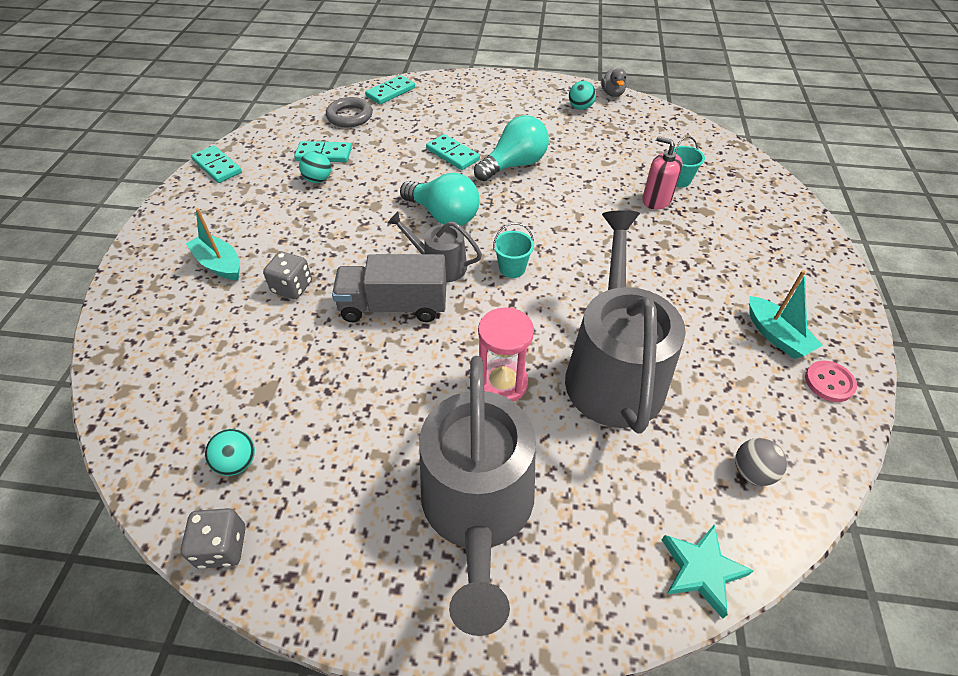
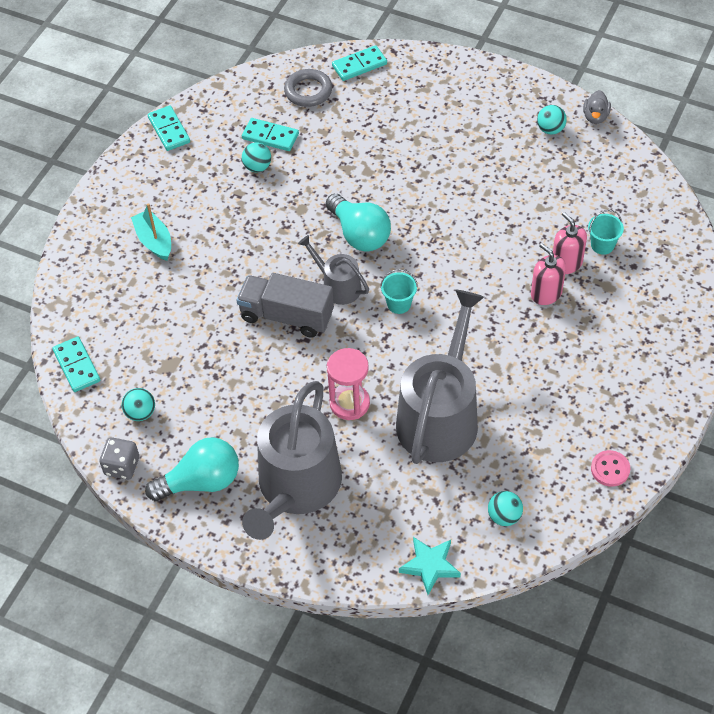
camera: 20 degrees right, 5 degrees up
(292, 287) = (209, 278): grey dice -> none
(452, 154) = (393, 164): turquoise domino -> turquoise domino (76, 366)
(514, 165) = (448, 190): turquoise light bulb -> turquoise light bulb (201, 481)
(653, 228) = (546, 293): none -> pink soap dispenser
(752, 472) = (504, 516): grey ball -> turquoise ball
(776, 335) = (593, 421): turquoise boat -> none

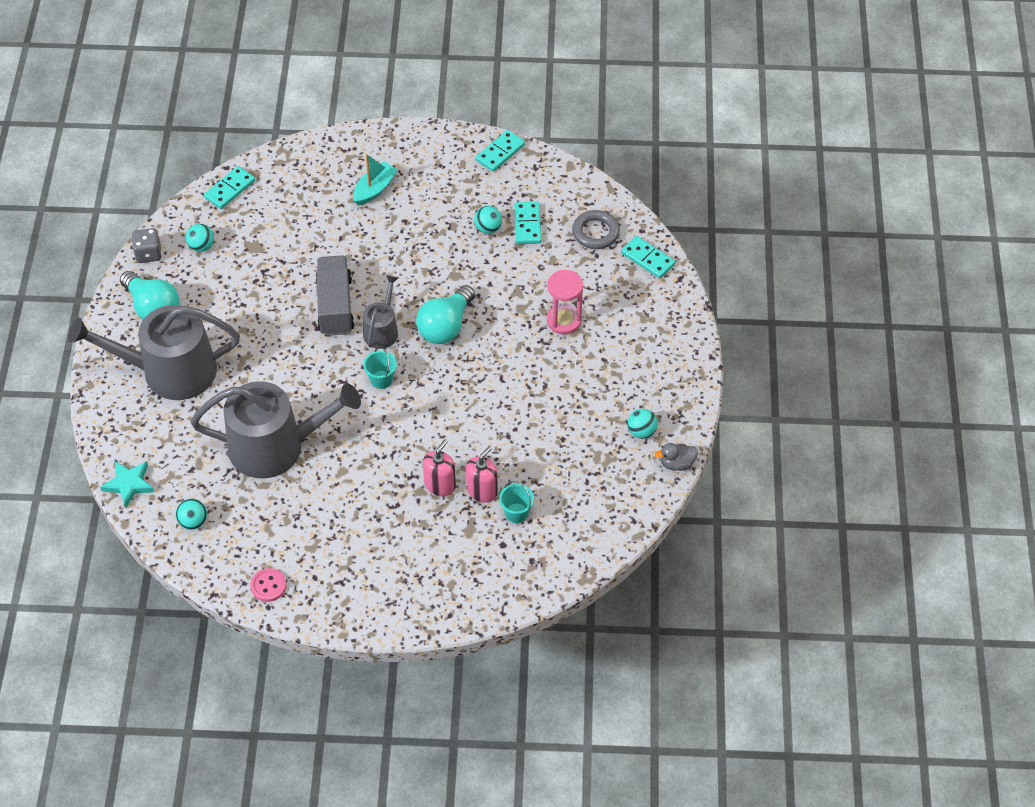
camera: 65 degrees right, 0 degrees up
(349, 403) = (264, 379): pink hourglass -> pink hourglass (564, 320)

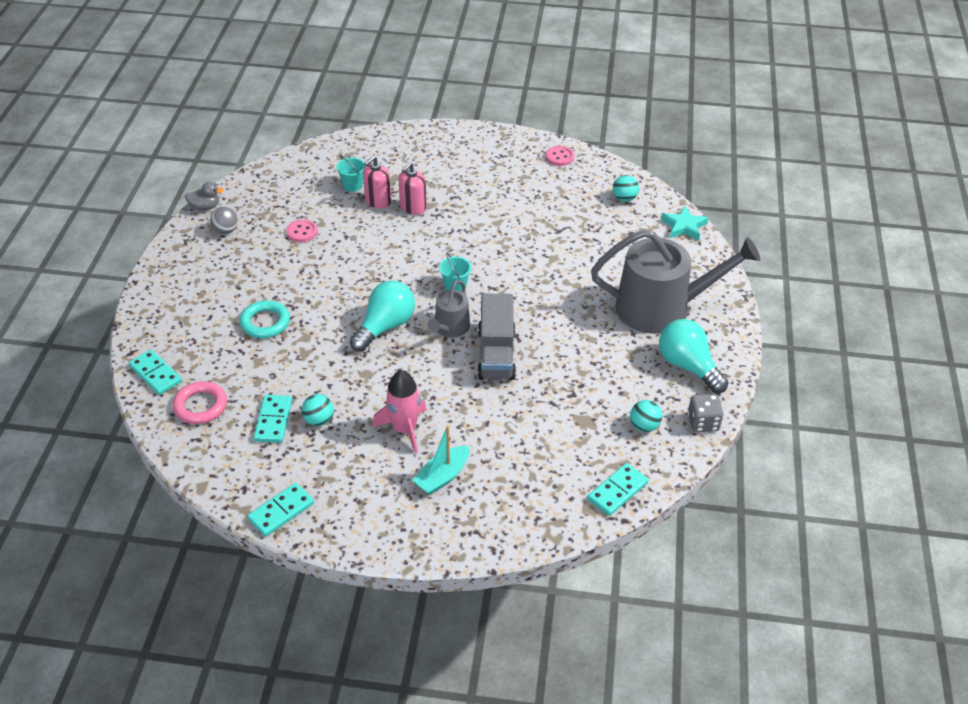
camera: 175 degrees left, 10 degrees down
(276, 446) = (555, 243): grey watering can -> none
(412, 226) = (404, 429): none -> pink rocket
(557, 437) = (302, 232): none -> pink button
(564, 320) = (265, 323): pink hourglass -> turquoise ring
(595, 232) = (200, 406): grey ring -> pink ring
(641, 431) = (226, 230): turquoise ball -> grey ball

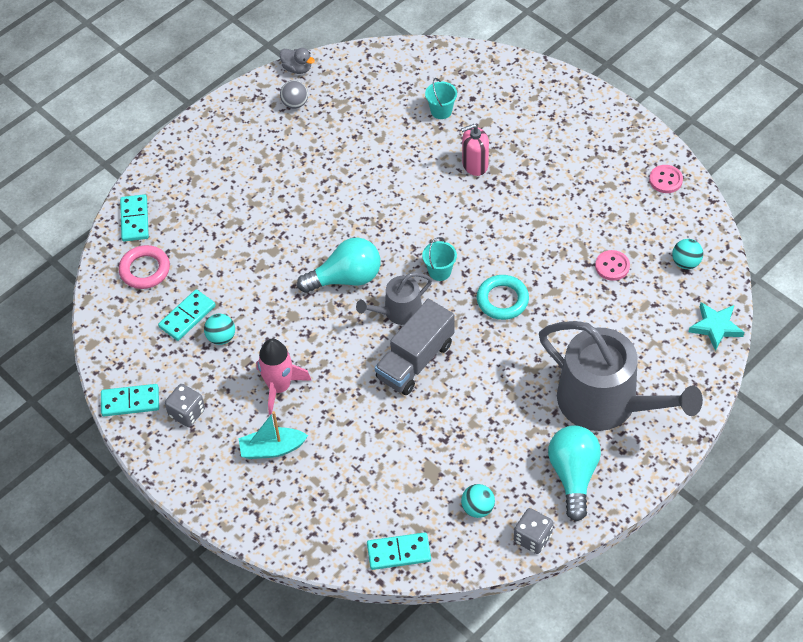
camera: 40 degrees right, 10 degrees up
(265, 323) = (253, 218): turquoise ring -> turquoise ring (502, 300)
(302, 232) = (356, 139): pink button -> pink button (612, 266)
(342, 491) = (187, 413): none -> grey dice
(378, 201) = (449, 141): pink soap dispenser -> none

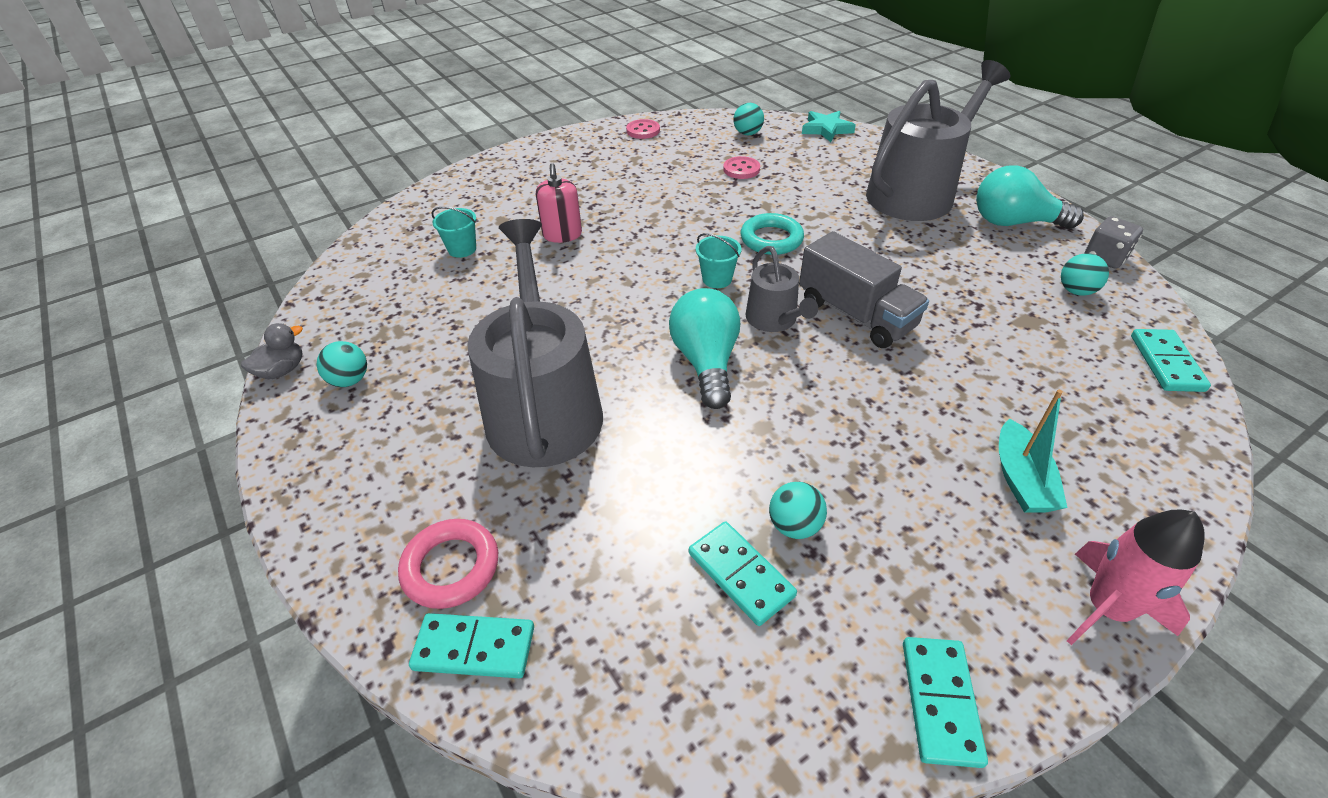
camera: 80 degrees left, 10 degrees down
(145, 270) = (610, 640): pink ring -> pink ring (451, 567)
(187, 413) = (960, 597): grey dice -> none
(279, 387) = (900, 458): pink rocket -> pink rocket (1106, 608)
(289, 203) = (543, 407): none -> grey watering can
(295, 103) = (350, 380): grey ball -> turquoise ball

